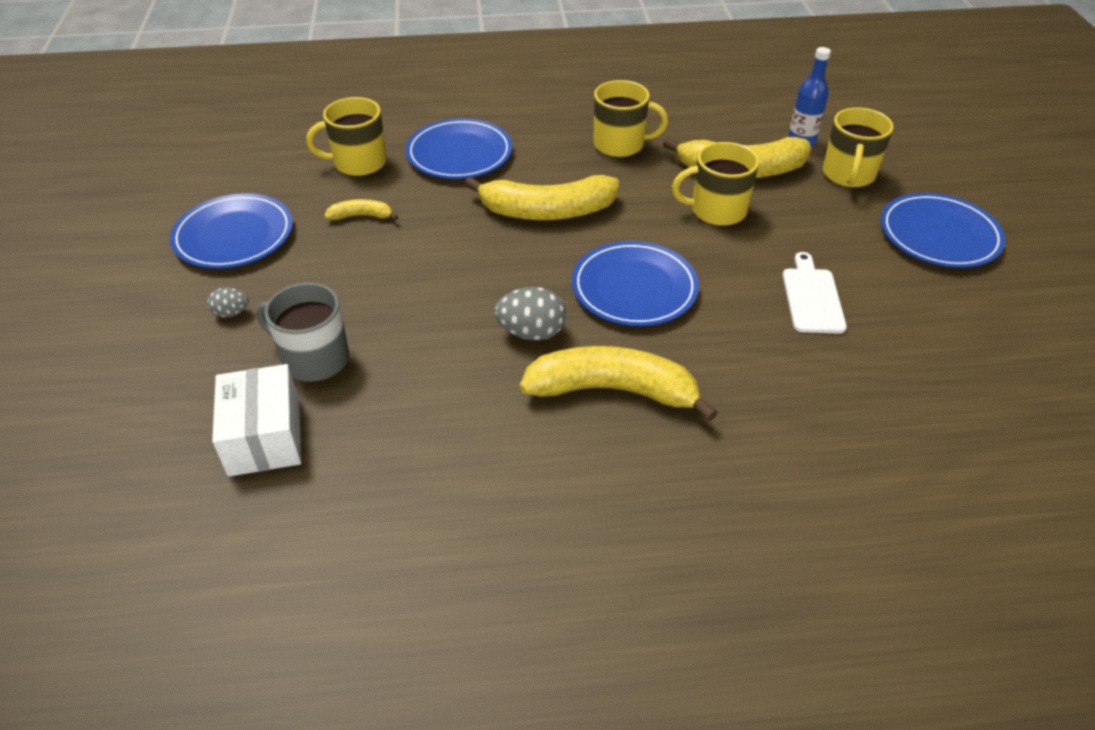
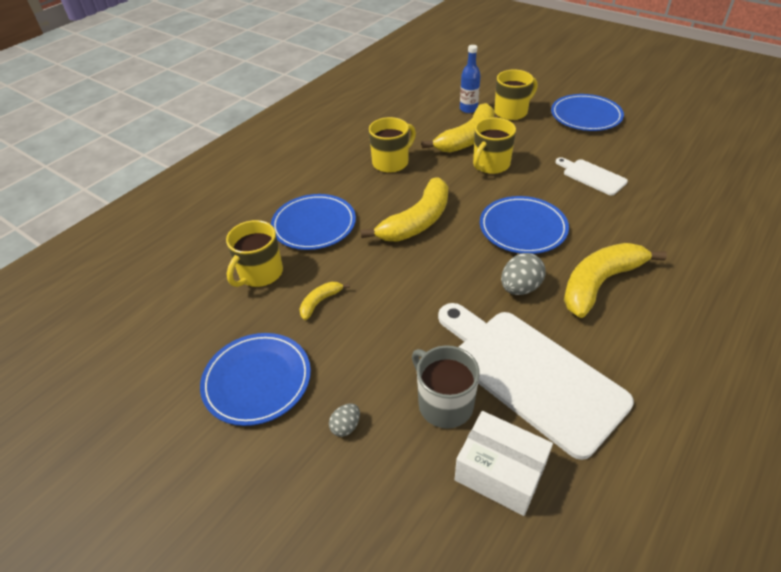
camera: 45 degrees left, 0 degrees up
(314, 359) = (444, 403): grey mug -> grey mug turned 75 degrees clockwise
(410, 399) = (530, 374): none -> white cutting board
(848, 175) = (511, 112): yellow mug -> yellow mug turned 90 degrees counterclockwise

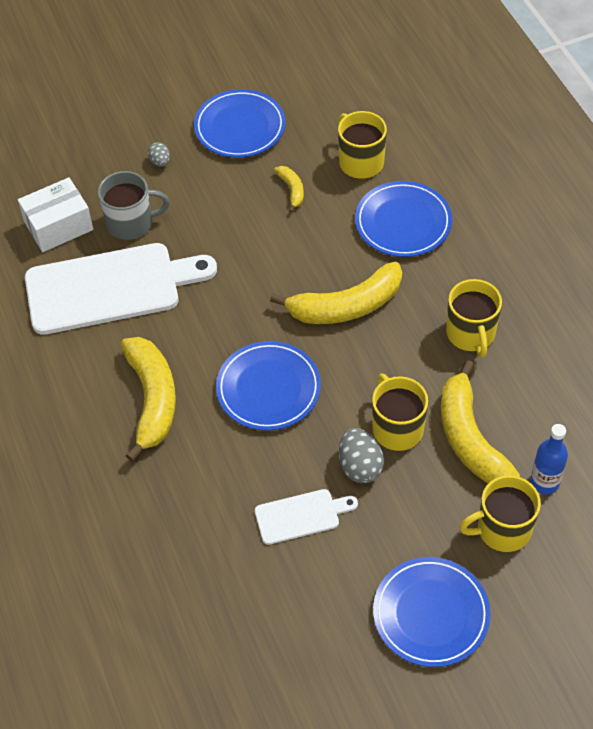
camera: 120 degrees right, 10 degrees up
(417, 221) = (346, 306): yellow banana -> yellow banana turned 90 degrees counterclockwise
(511, 112) = (502, 529): yellow mug -> yellow mug turned 75 degrees clockwise
(520, 288) = (196, 336): grey egg -> grey egg (360, 466)

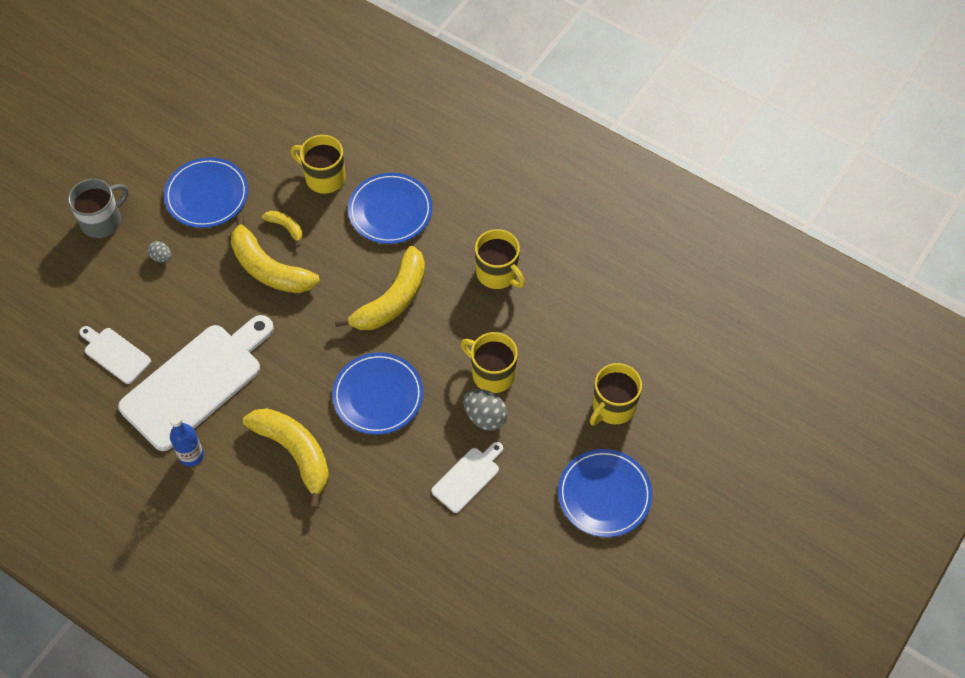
camera: 35 degrees left, 5 degrees up
(59, 226) = (115, 354): white box -> white cutting board
(131, 223) = (174, 320): grey mug -> grey mug (102, 221)
(470, 437) = (548, 352): yellow banana -> yellow banana (269, 268)
(544, 482) = (619, 356): blue bottle -> blue bottle (191, 456)

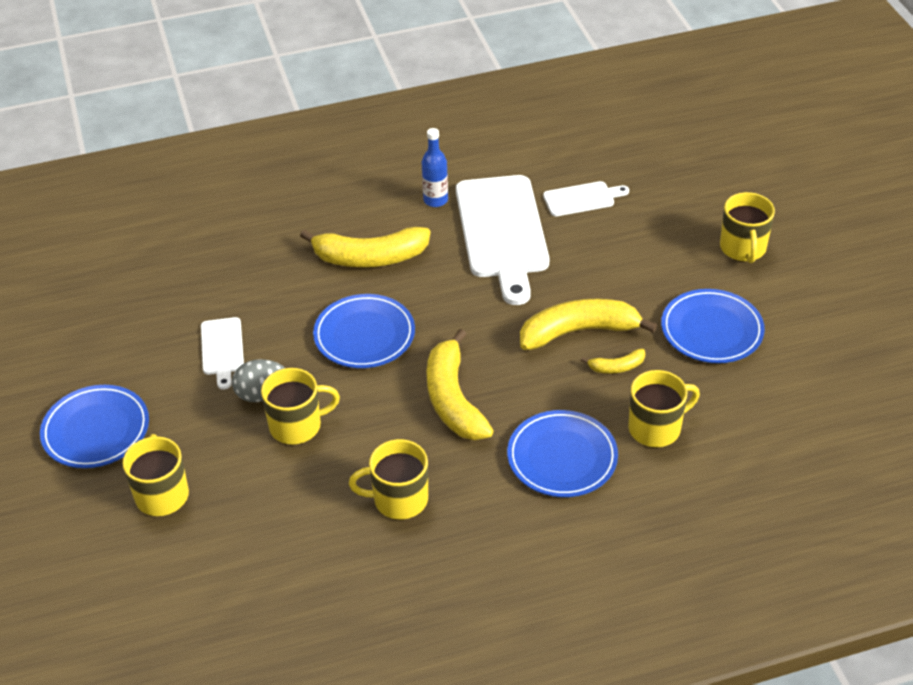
camera: 130 degrees right, 15 degrees down
(102, 221) = (743, 248): grey mug -> yellow mug
(161, 257) = (662, 268): grey egg -> none

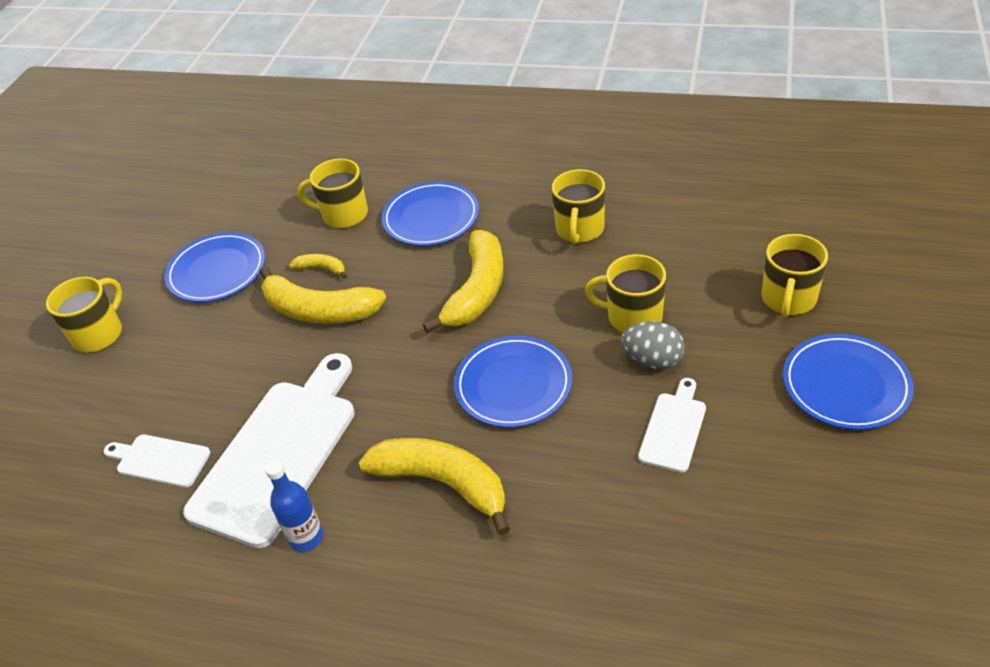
camera: 145 degrees left, 0 degrees up
(399, 499) = (579, 229): yellow mug -> yellow mug turned 75 degrees clockwise

